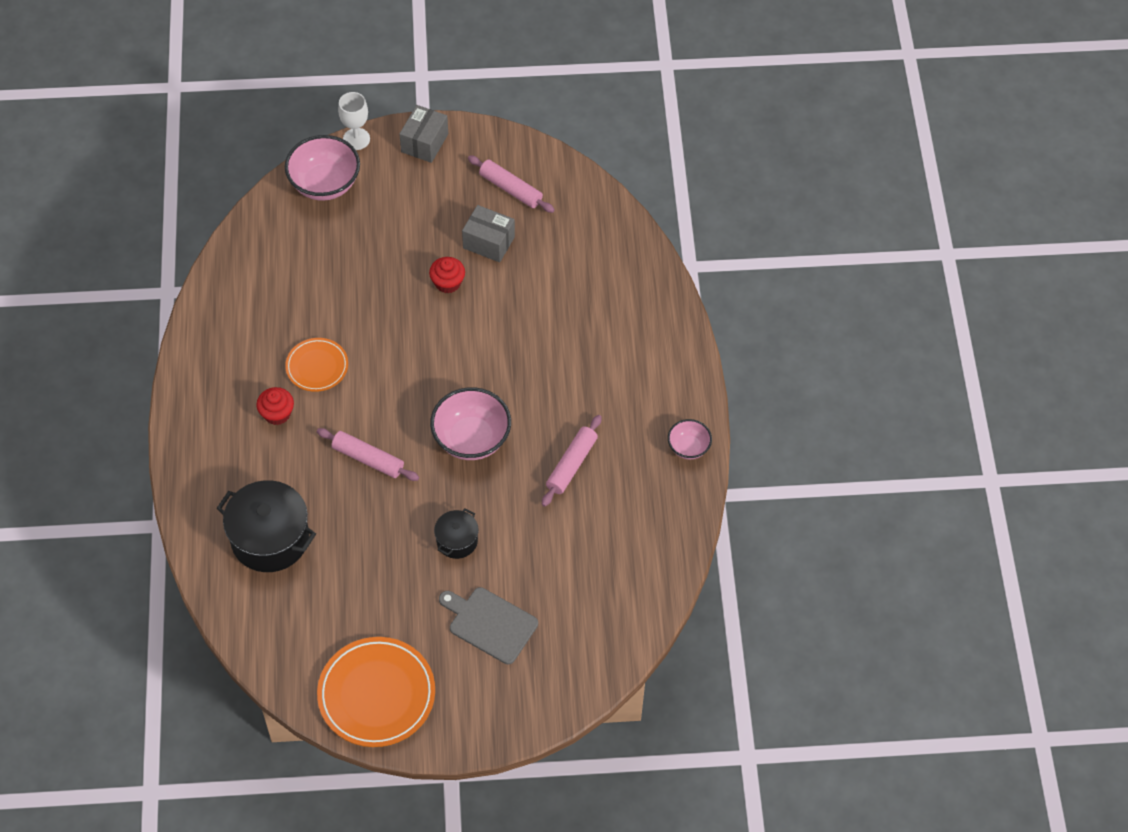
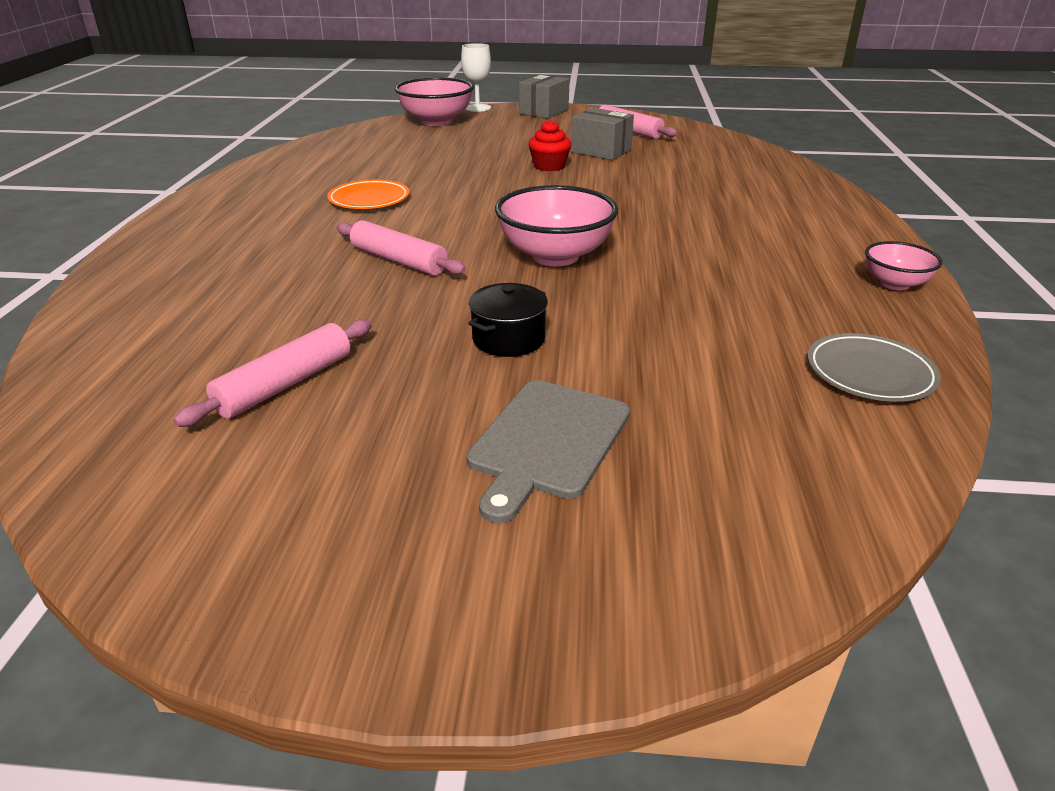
camera: 10 degrees right, 25 degrees down
(270, 538) = (205, 313): black pot -> none
(277, 413) = (297, 223): red cupcake -> none
(376, 694) = (260, 529): orange plate -> none
(490, 624) = (547, 442): grey cutting board -> grey cutting board turned 105 degrees counterclockwise
(571, 465) = (707, 285): pink rolling pin -> pink rolling pin (285, 384)
(653, 546) = (869, 373): none -> grey plate

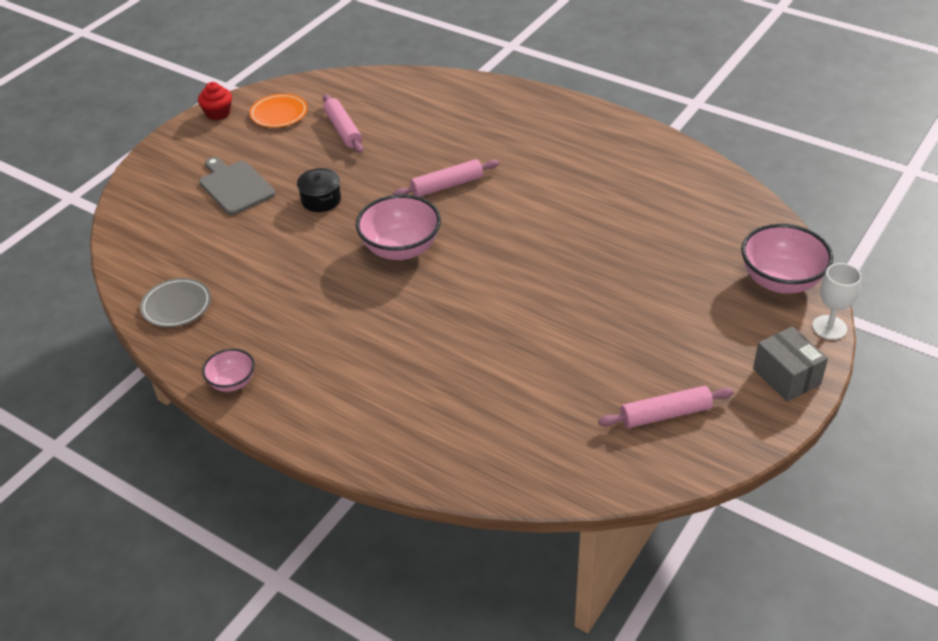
camera: 120 degrees right, 10 degrees up
(369, 199) = (566, 194): orange plate -> orange plate (279, 114)
(549, 166) = (583, 310): red cupcake -> red cupcake (218, 113)
(601, 151) = (607, 362): grey box -> none

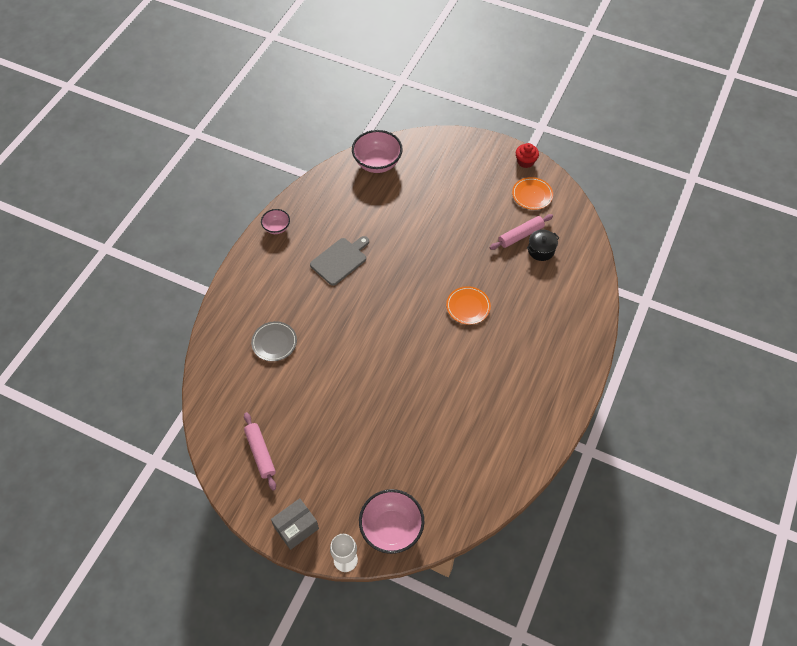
camera: 80 degrees right, 15 degrees up
(176, 306) = (335, 187): grey plate -> grey plate (274, 342)
(235, 186) = (448, 189): grey cutting board -> grey cutting board (340, 260)
(321, 200) = (441, 237): black pot -> black pot (541, 250)
(401, 249) = (398, 290): pink bowl -> pink bowl (377, 163)
(447, 186) = (468, 307): pink rolling pin -> orange plate

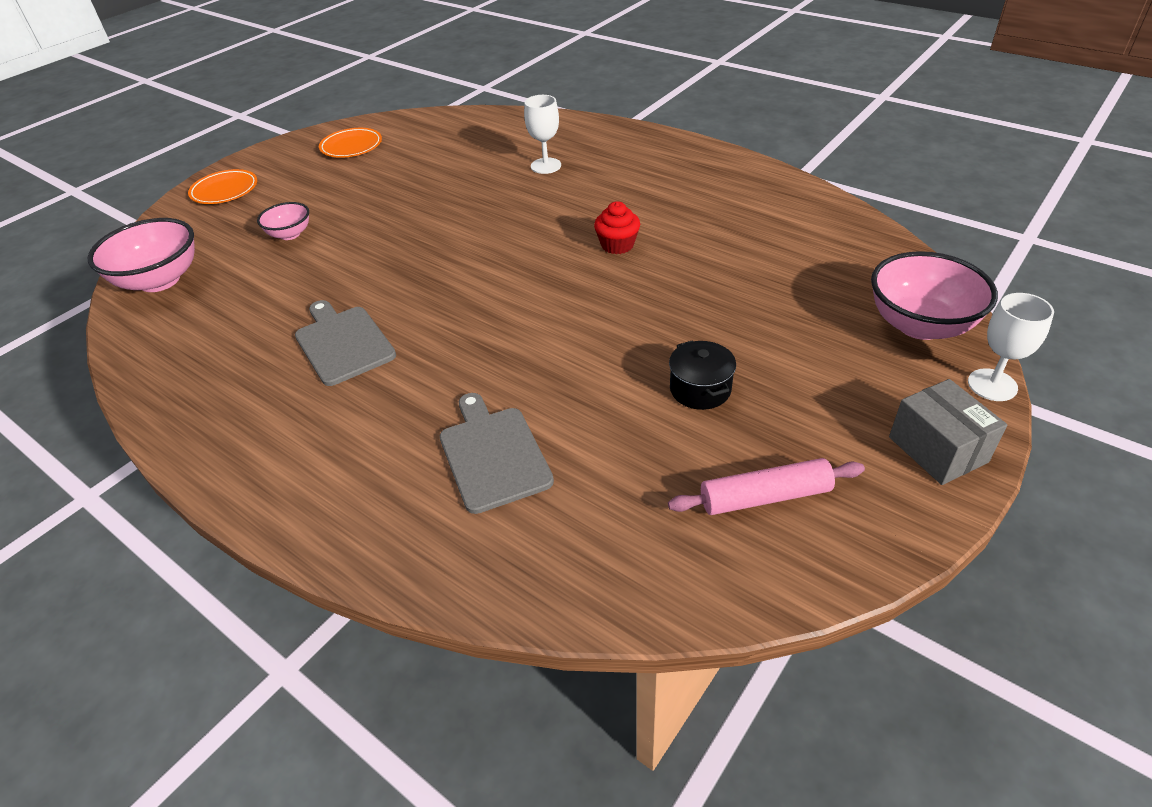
camera: 75 degrees left, 15 degrees down
(274, 342) = (493, 454): grey plate -> grey cutting board
(277, 228) = (197, 431): pink bowl -> pink bowl (290, 234)
(468, 307) = (516, 215): orange plate -> orange plate (224, 190)
(520, 235) = (414, 161): pink rolling pin -> none
(525, 161) = (289, 146): red cupcake -> red cupcake (617, 245)
(530, 310) = (546, 166): none -> white goblet
(541, 250) = (450, 149): black pot -> black pot (700, 389)

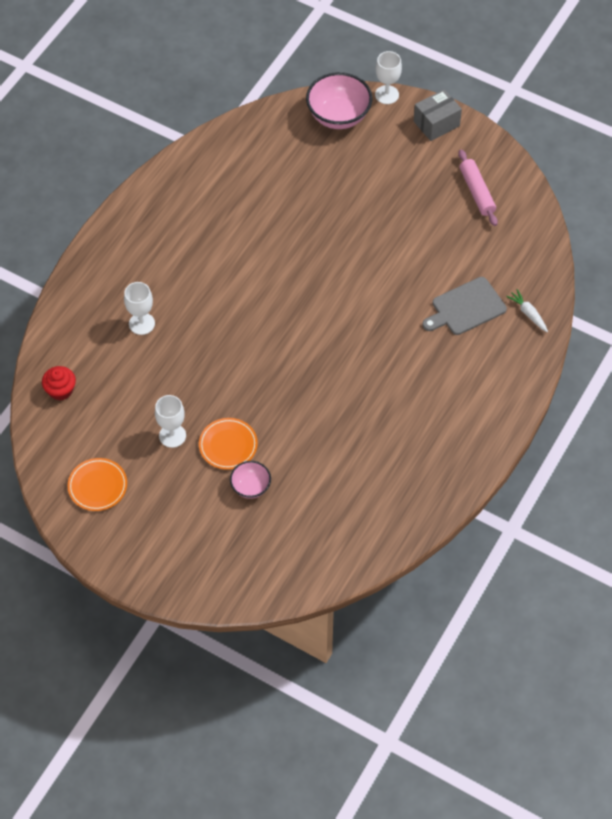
camera: 100 degrees left, 15 degrees up
(160, 280) = (318, 558): pink bowl -> none
(224, 190) = (179, 568): orange plate -> orange plate (228, 445)
(343, 343) = (381, 408): grey cutting board -> none
(388, 185) = (172, 435): none -> white goblet
(454, 548) = (528, 313): none -> white carrot
(617, 245) = (260, 266): red cupcake -> red cupcake (60, 390)
(700, 389) = (404, 217): black pot -> none

